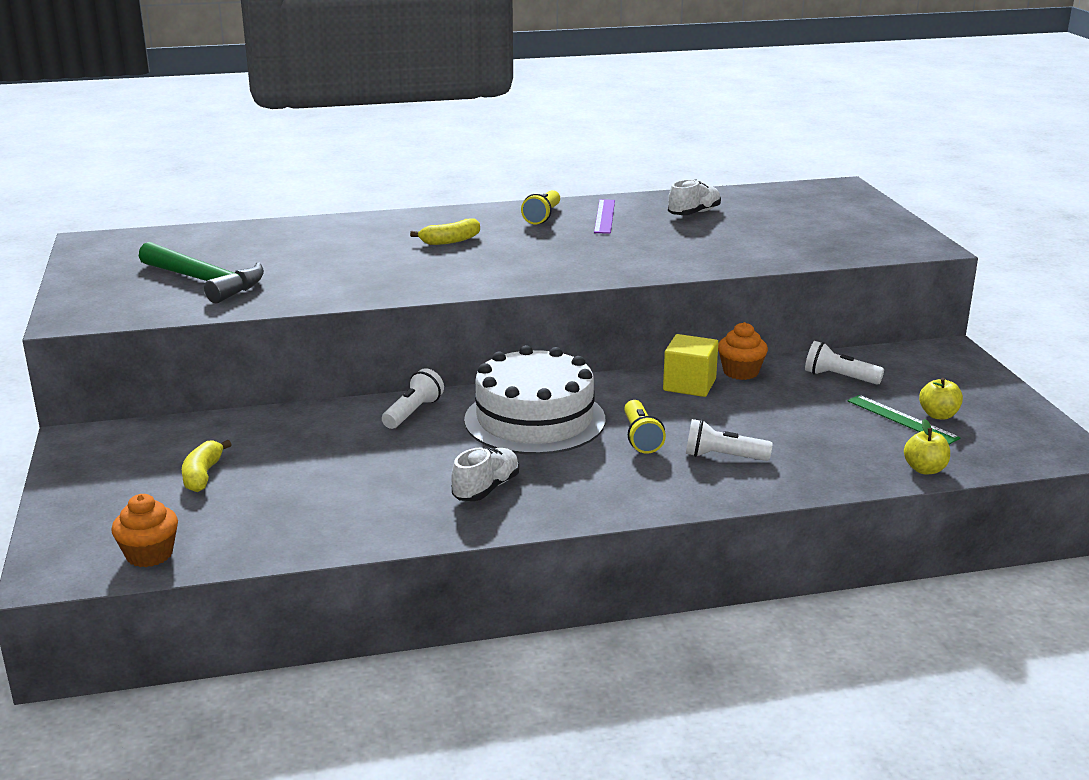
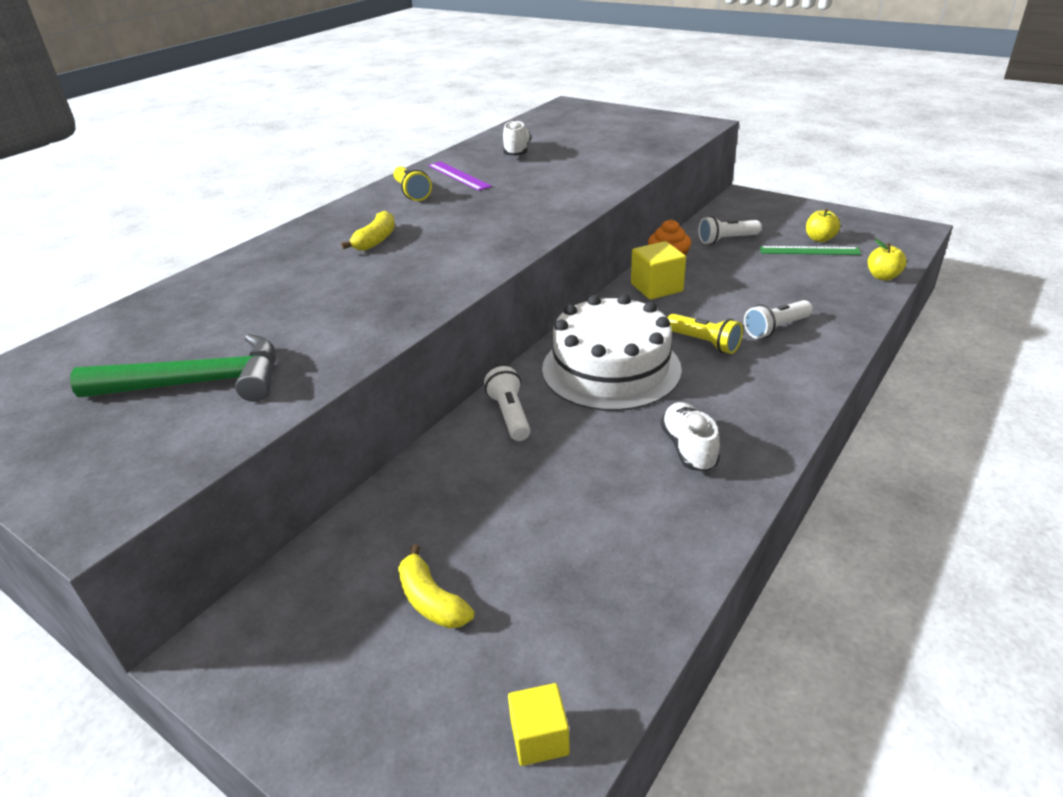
camera: 40 degrees left, 10 degrees up
(149, 554) = (539, 737): orange cupcake -> yellow cube

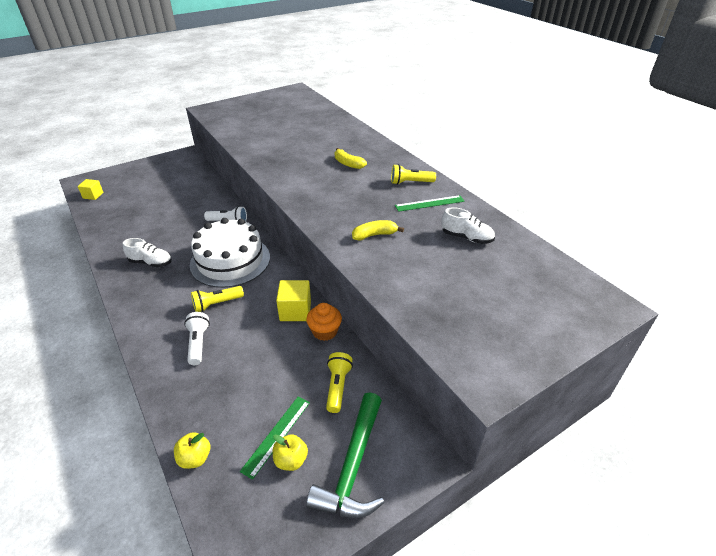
camera: 110 degrees right, 5 degrees up
(198, 383) = (258, 121): green hammer -> green hammer (353, 465)
(431, 601) = (157, 187): yellow banana -> yellow banana (374, 235)
(459, 176) = (429, 203): purple ruler -> green ruler
(726, 240) = (337, 387): white flashlight -> yellow flashlight

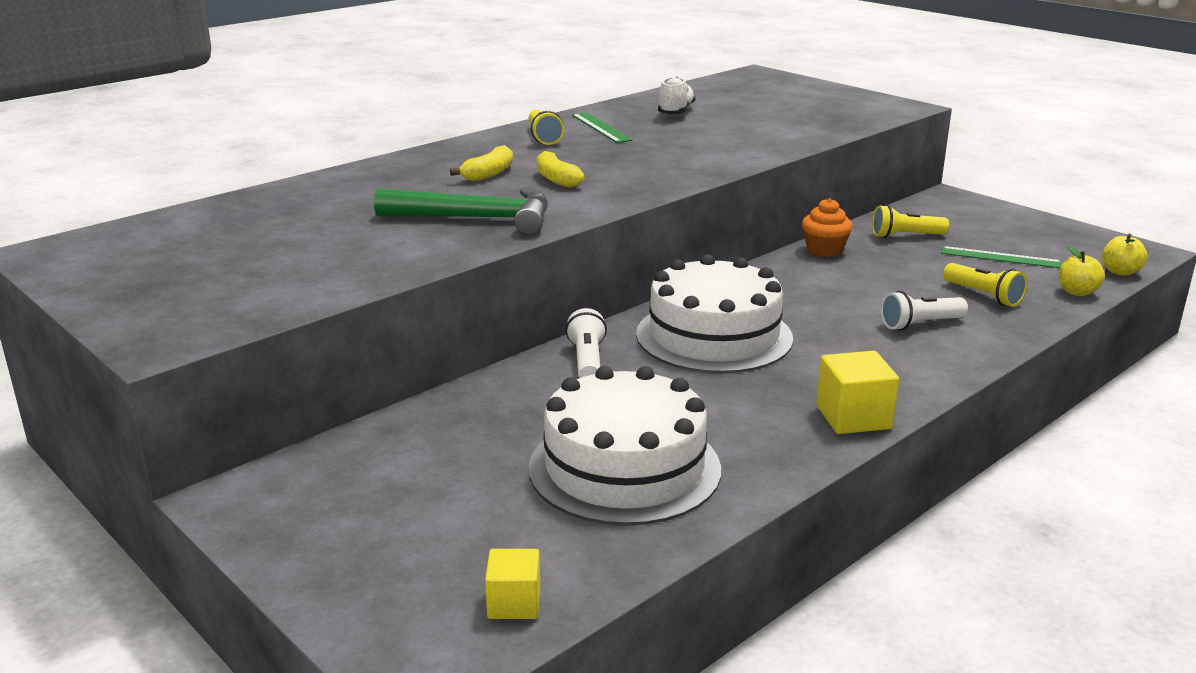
camera: 100 degrees left, 15 degrees down
(142, 221) = (624, 468): none -> white cake
(151, 262) = (767, 413): white shoe -> none
(217, 304) = (830, 327): yellow flashlight -> yellow flashlight (983, 296)
(291, 460) = (1020, 248): yellow apple -> yellow apple (1120, 272)
(295, 311) = (800, 271): yellow cube -> yellow cube (853, 417)
(353, 465) = (992, 222): green hammer -> green hammer (476, 219)
(374, 235) = (701, 148): yellow banana -> yellow banana (556, 179)

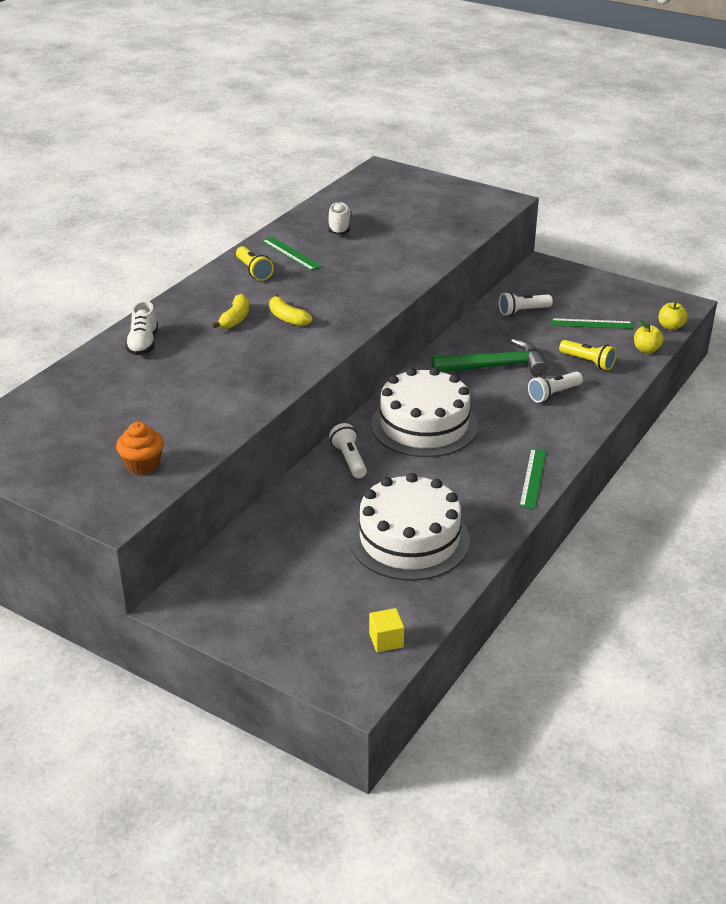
camera: 15 degrees left, 10 degrees up
(356, 184) = (143, 344): none -> white shoe
(476, 219) = (253, 368): green hammer -> green hammer (495, 366)
(824, 250) = (471, 333): orange cupcake -> orange cupcake (142, 465)
(853, 417) = (533, 478): yellow cube -> green ruler
(905, 236) = (523, 311): yellow flashlight -> white flashlight

